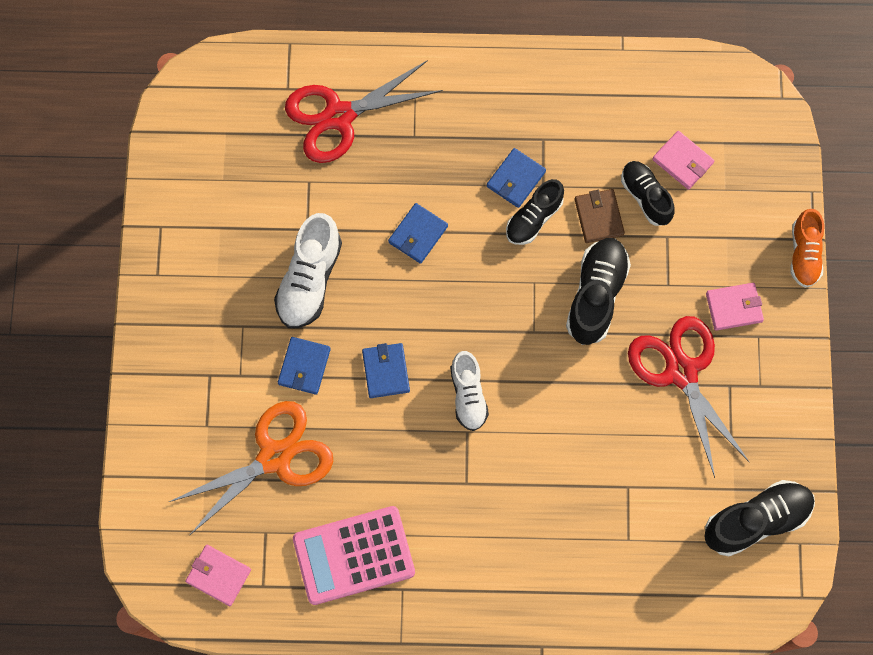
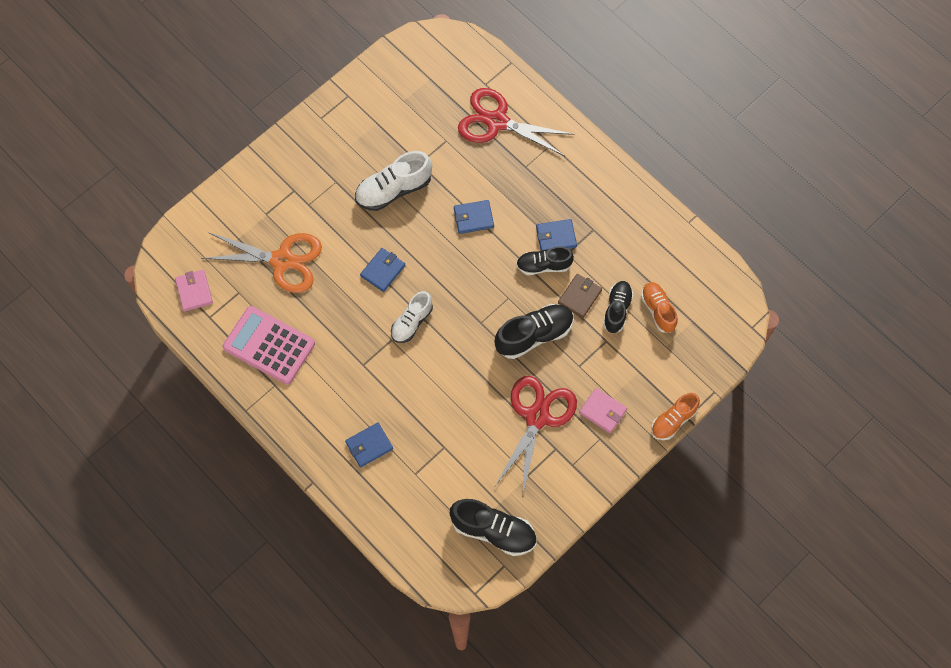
camera: 45 degrees right, 5 degrees down
(304, 366) = (344, 230): blue wallet -> blue wallet (369, 445)
(682, 161) = (658, 310): pink wallet -> orange shoe

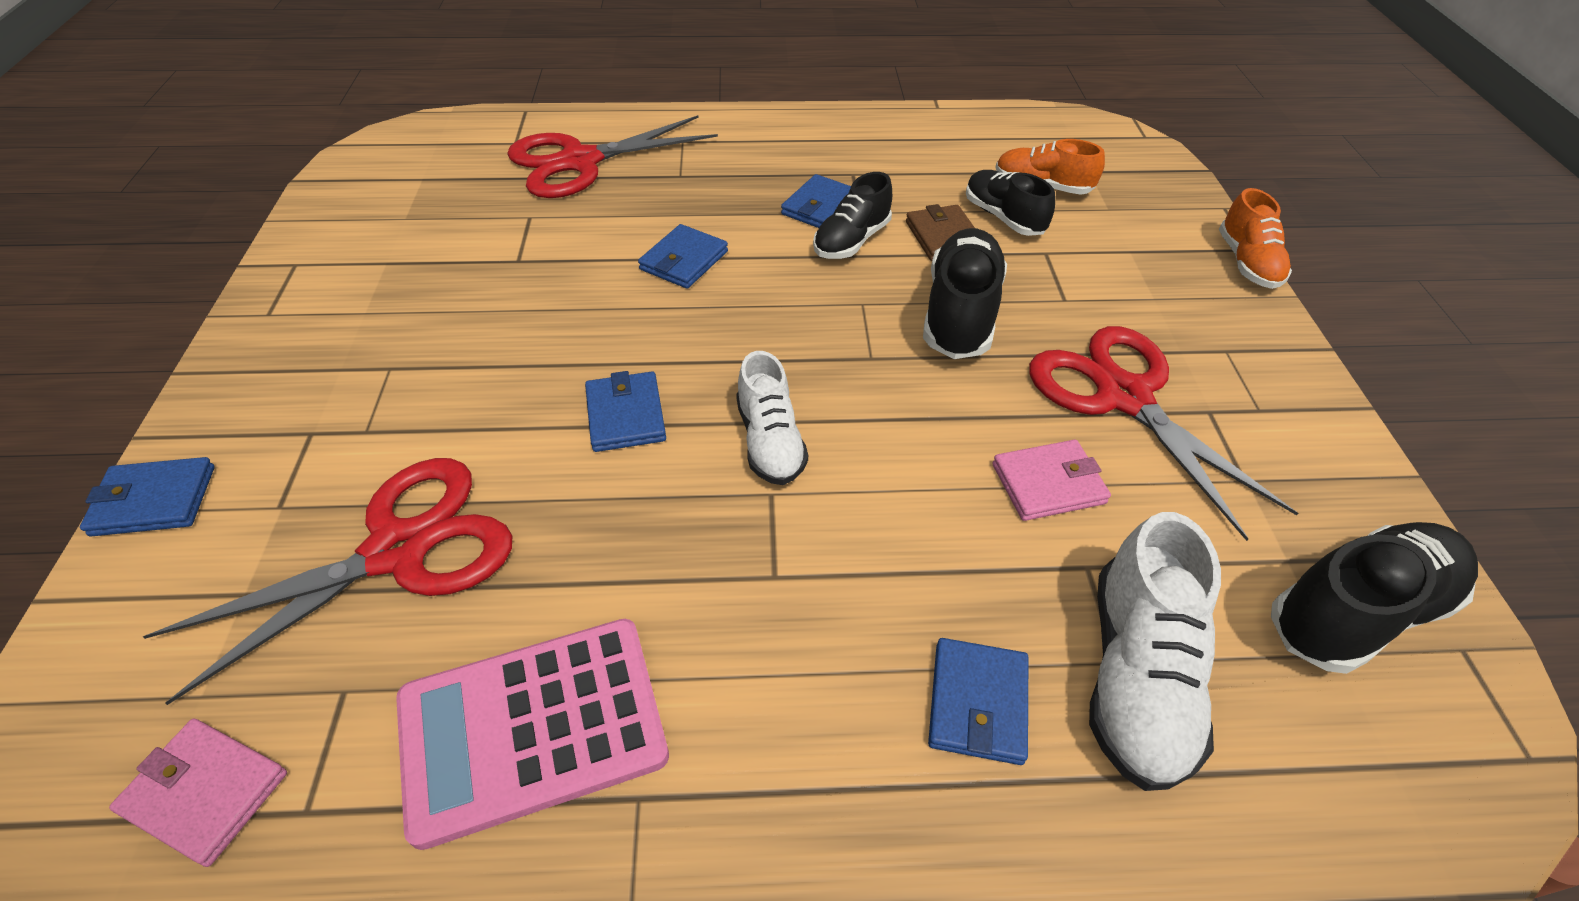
camera: 50 degrees left, 20 degrees down
(238, 180) = (154, 500): none -> blue wallet
(282, 260) = (399, 550): orange scissors -> red scissors
(393, 189) = (512, 311): white shoe -> white shoe (1136, 676)
(602, 411) = (1173, 320): pink wallet -> pink wallet (1048, 483)

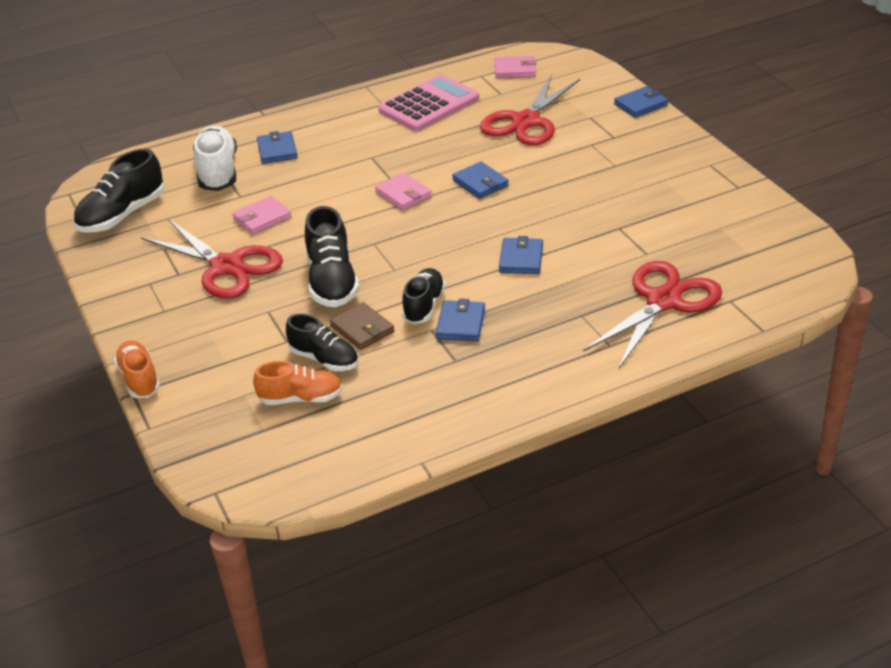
camera: 160 degrees right, 10 degrees down
(770, 441) = (403, 194): white shoe -> pink wallet

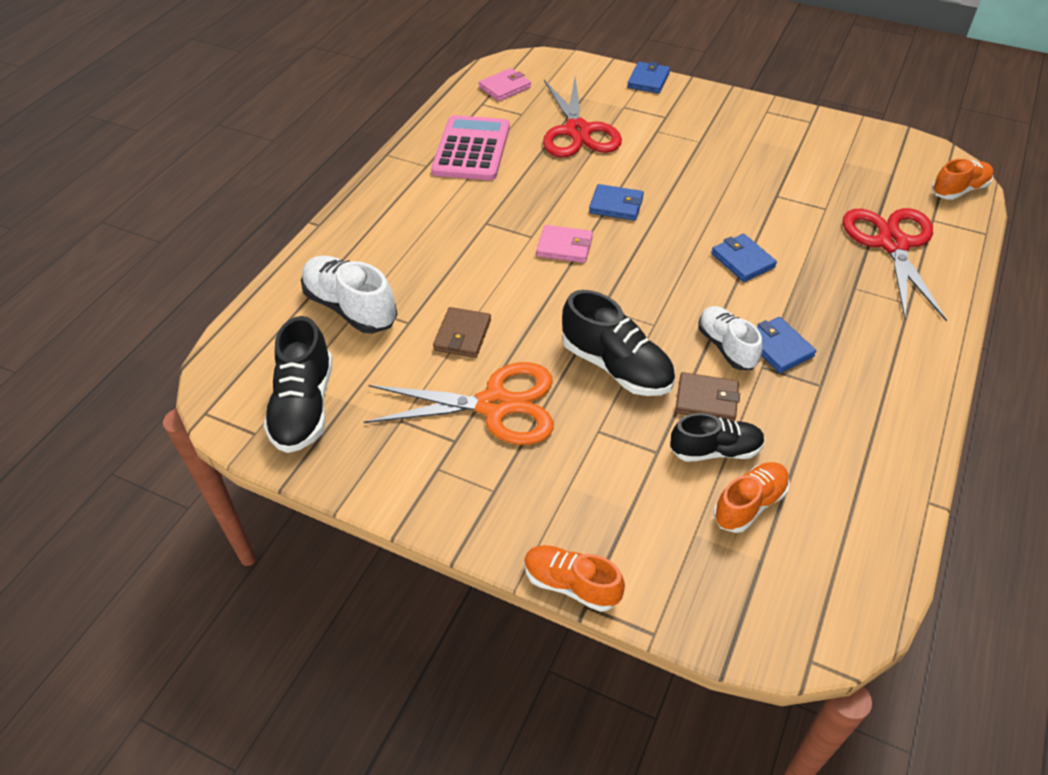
camera: 40 degrees left, 10 degrees up
(227, 266) = (495, 405): red scissors -> orange scissors
(262, 218) = (462, 335): pink wallet -> brown wallet
(277, 150) = (383, 256): blue wallet -> none
(424, 306) = (726, 347): black shoe -> white shoe
(793, 290) = (959, 190): none -> orange shoe

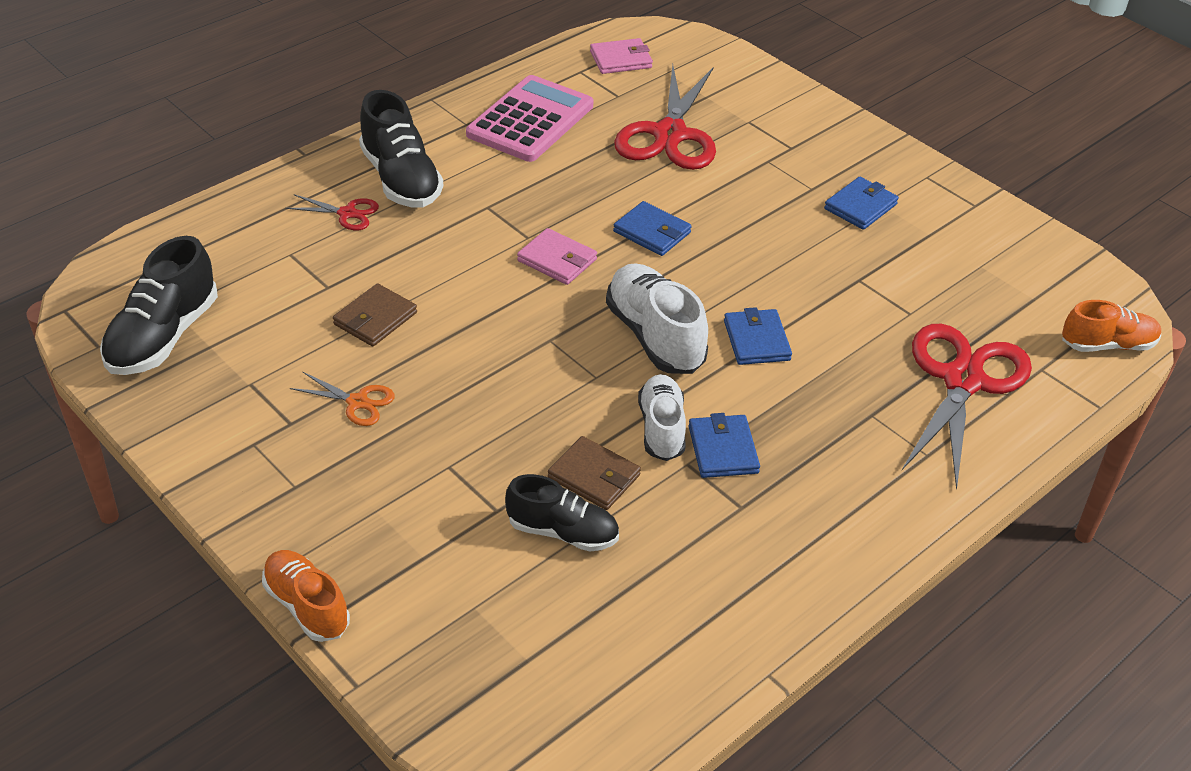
camera: 20 degrees right, 5 degrees down
(351, 308) = (278, 252): white shoe -> white shoe (655, 336)
(384, 260) = (347, 213): none -> red scissors
(495, 405) = (357, 402): orange scissors -> orange scissors, size x0.46
(616, 366) = (519, 407): black shoe -> black shoe (401, 179)
(648, 80) = (803, 98): blue wallet -> blue wallet (860, 206)
(749, 504) = (557, 600): orange shoe -> none

